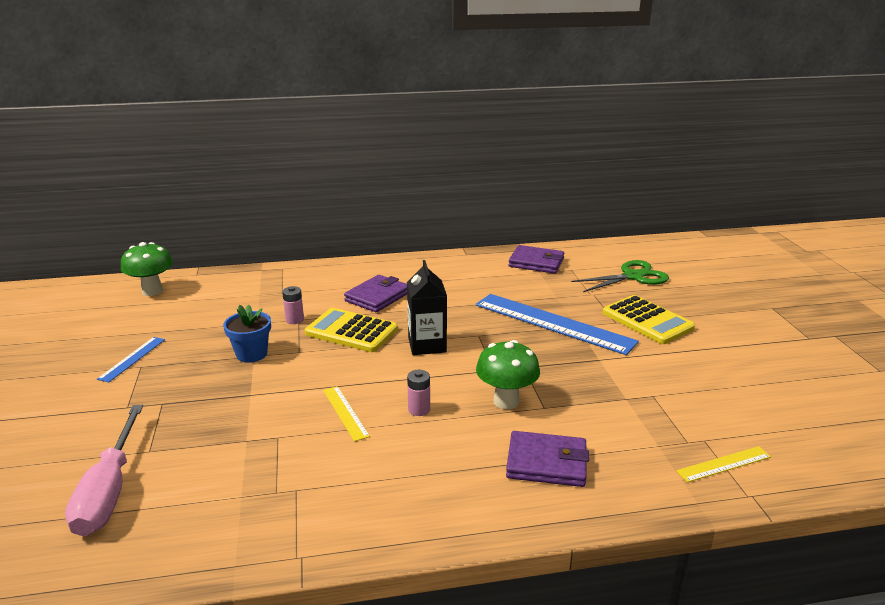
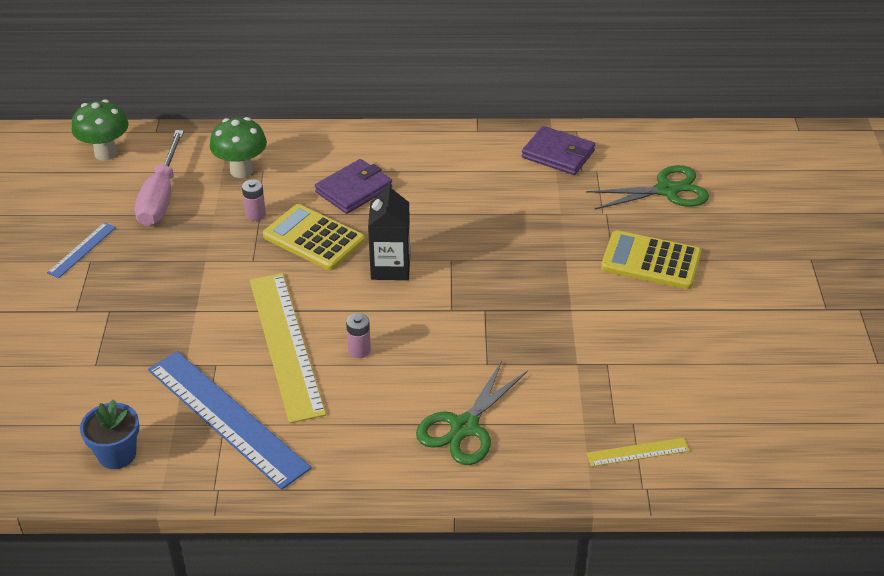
camera: 10 degrees right, 15 degrees up
(109, 491) = (59, 403): pink screwdriver -> pink screwdriver (161, 197)
(251, 354) = (203, 258): blue flower pot -> blue flower pot (117, 454)
(345, 413) = (285, 345): yellow ruler -> yellow ruler, size x2.19
(506, 401) = (450, 351): green mushroom -> green mushroom (241, 170)
(546, 463) = (464, 427): purple wallet -> green scissors
(553, 323) = (541, 252): blue ruler -> blue ruler (227, 417)
(647, 320) = (650, 261): yellow calculator -> yellow calculator turned 135 degrees clockwise

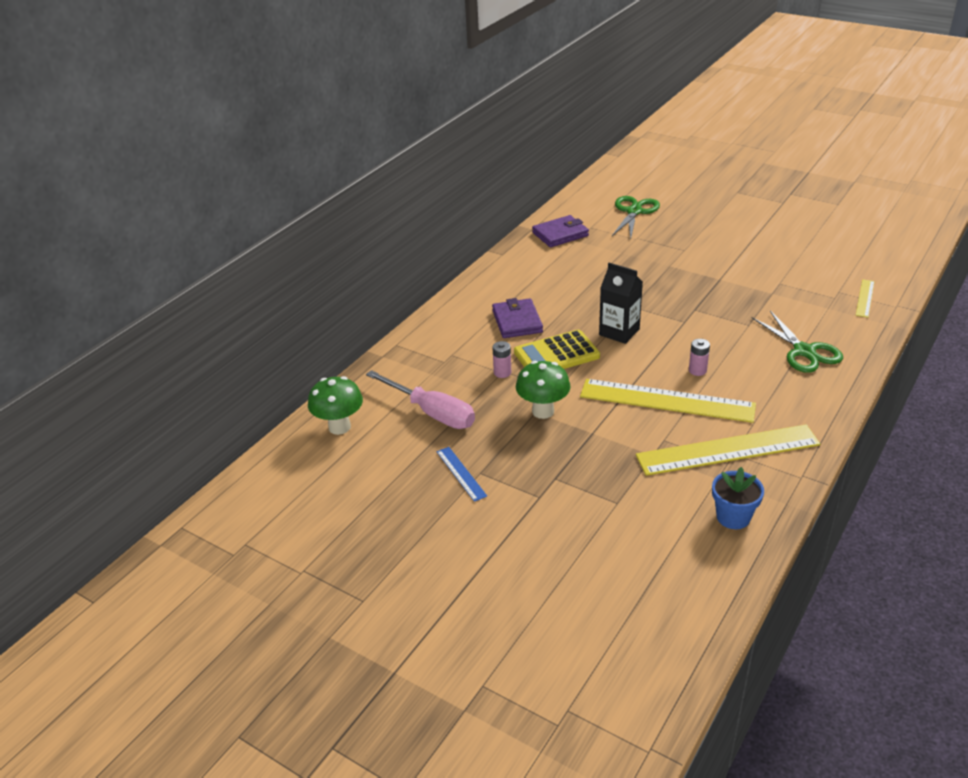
camera: 55 degrees left, 5 degrees down
(227, 417) = (727, 450): blue ruler -> yellow ruler
(241, 170) = (440, 364): green mushroom -> green mushroom (543, 411)
(650, 261) = (697, 238): yellow calculator -> none

